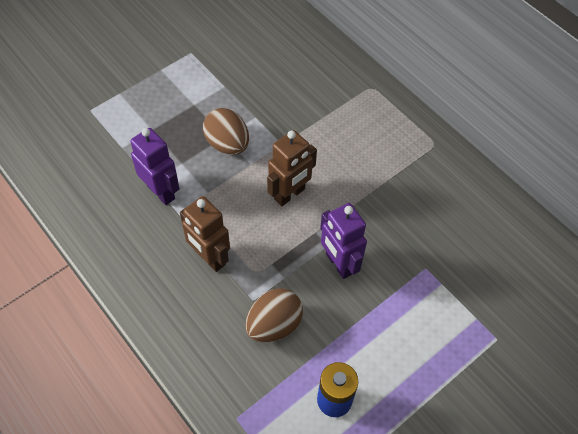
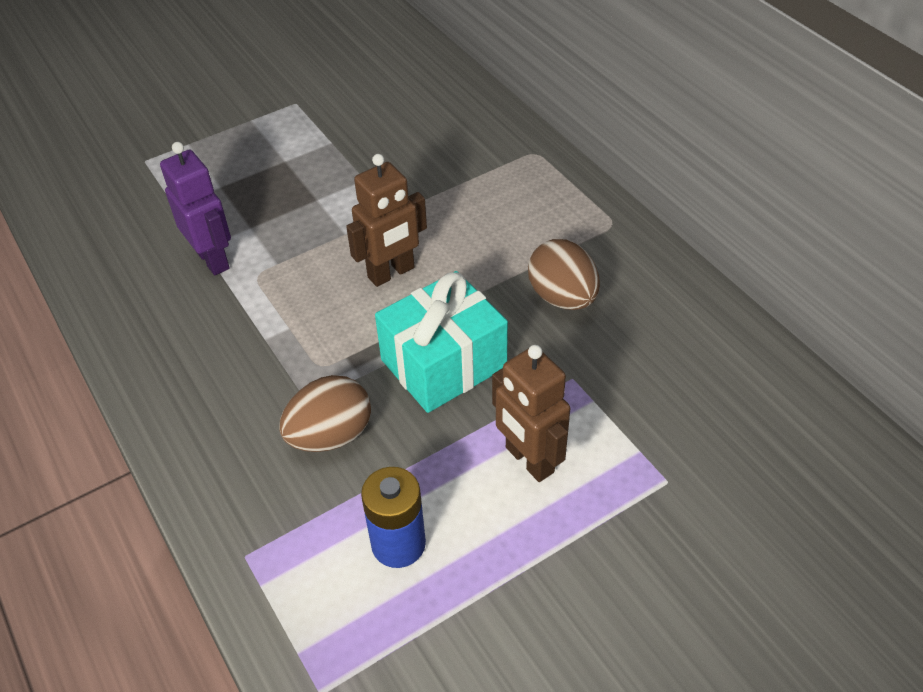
camera: 10 degrees right, 10 degrees down
(209, 258) = (259, 343): brown robot -> brown robot (529, 460)
(227, 144) = (318, 208): brown egg -> brown egg (562, 297)
(339, 264) = (443, 363): purple robot -> turquoise gift

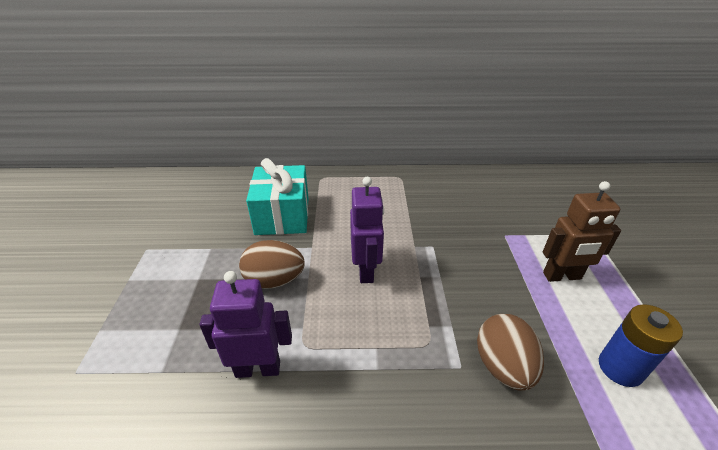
camera: 60 degrees left, 10 degrees down
(391, 273) = (366, 270): brown robot -> purple robot
(443, 363) = (464, 280): turquoise gift -> turquoise gift (282, 216)
(562, 297) = (441, 214): brown egg -> brown egg (274, 280)

